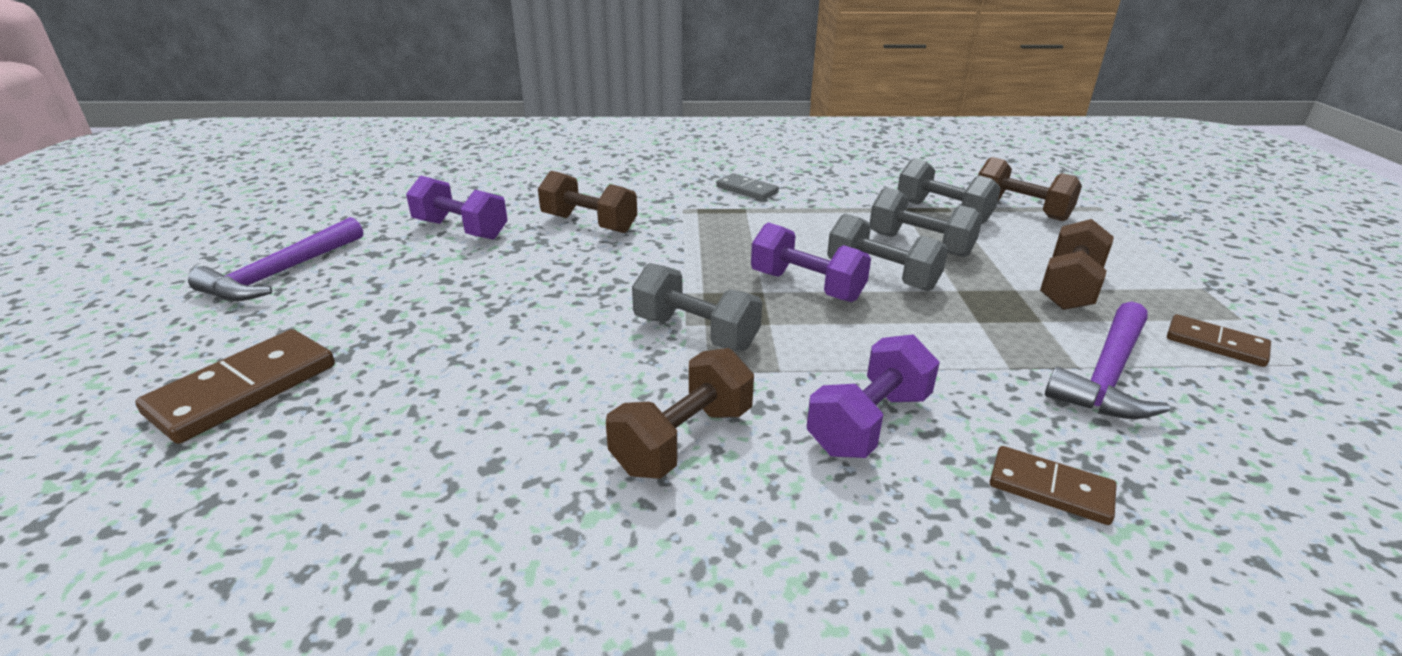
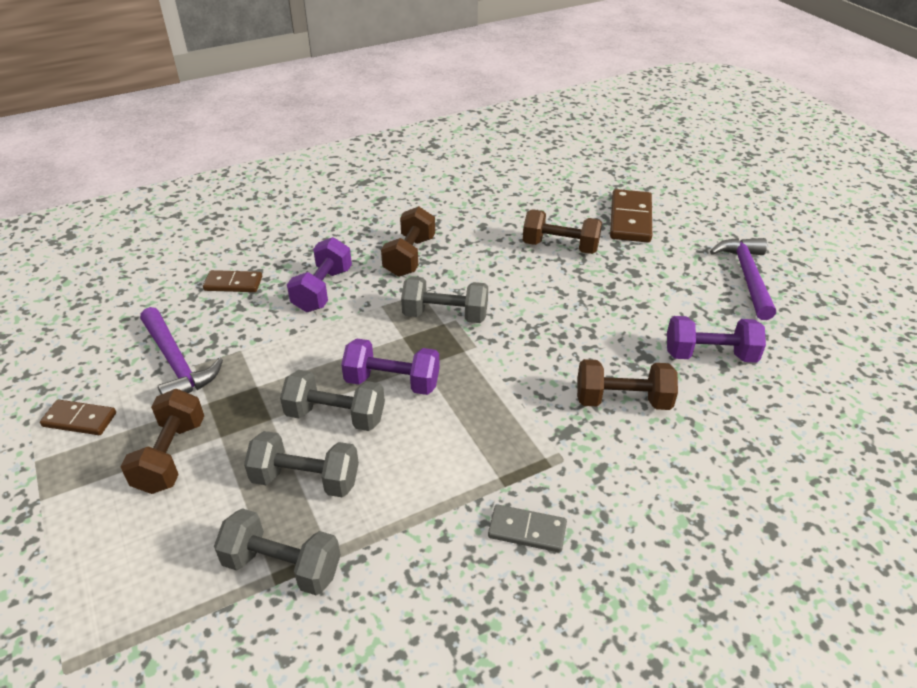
camera: 155 degrees right, 10 degrees up
(1021, 210) = (181, 614): brown dumbbell -> brown dumbbell (560, 247)
(1107, 375) = (177, 363): purple hammer -> purple hammer turned 135 degrees clockwise

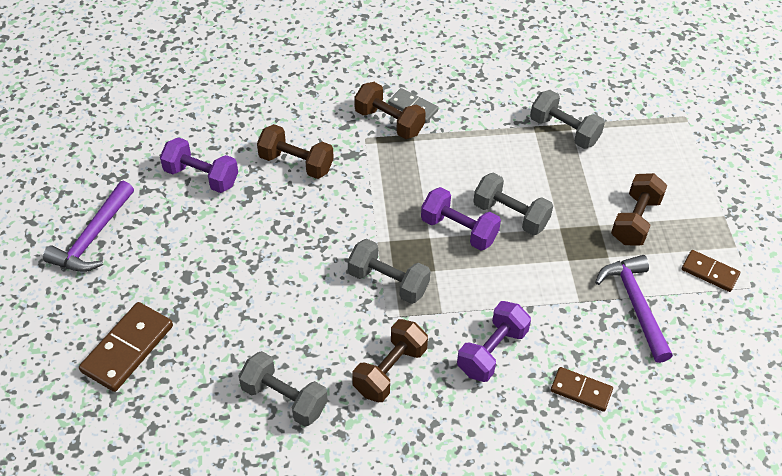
camera: 160 degrees left, 10 degrees up
(306, 480) = (541, 176): grey dumbbell -> grey dumbbell (284, 398)
(560, 247) = (230, 332): brown dumbbell -> brown dumbbell (389, 122)

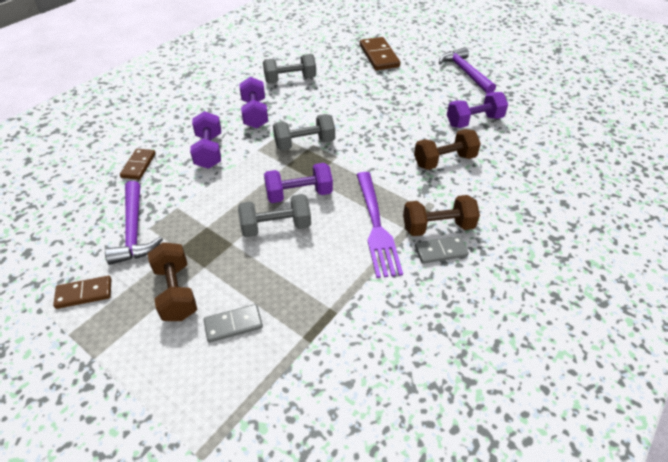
camera: 135 degrees right, 5 degrees down
(390, 370) = (255, 114): brown dumbbell -> purple dumbbell
(432, 156) = (376, 226): none -> purple fork
(564, 131) = (307, 330): grey dumbbell -> none
(581, 391) = (138, 165): brown domino -> brown domino turned 60 degrees counterclockwise
(611, 168) = (233, 325): none -> grey domino
(635, 304) = (134, 231): purple hammer -> purple hammer turned 45 degrees clockwise

